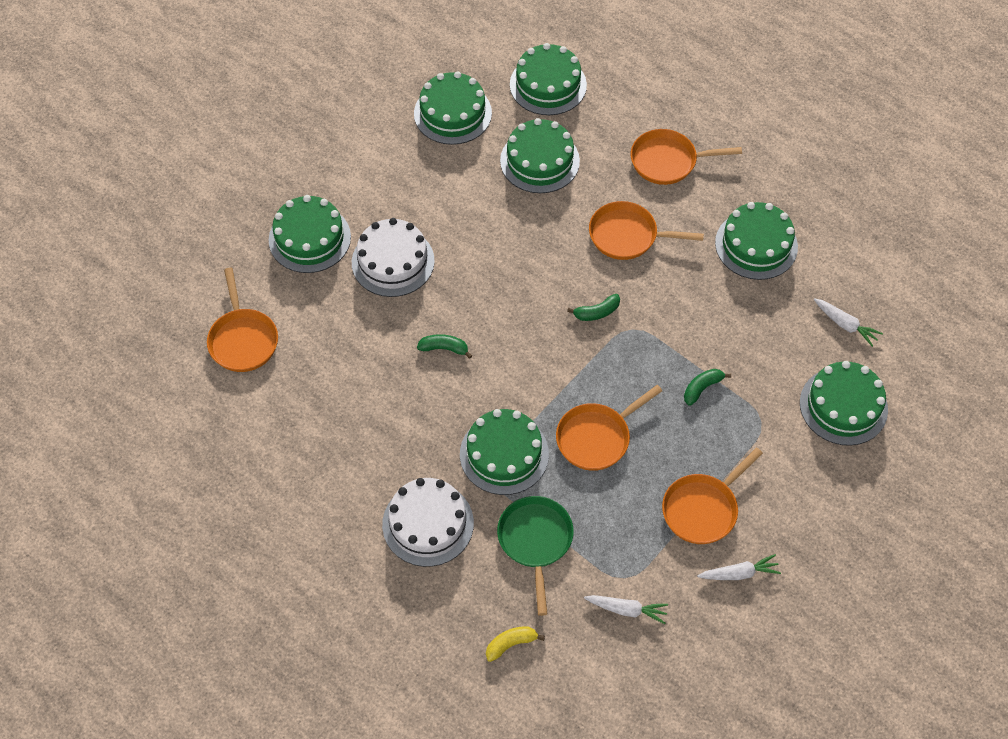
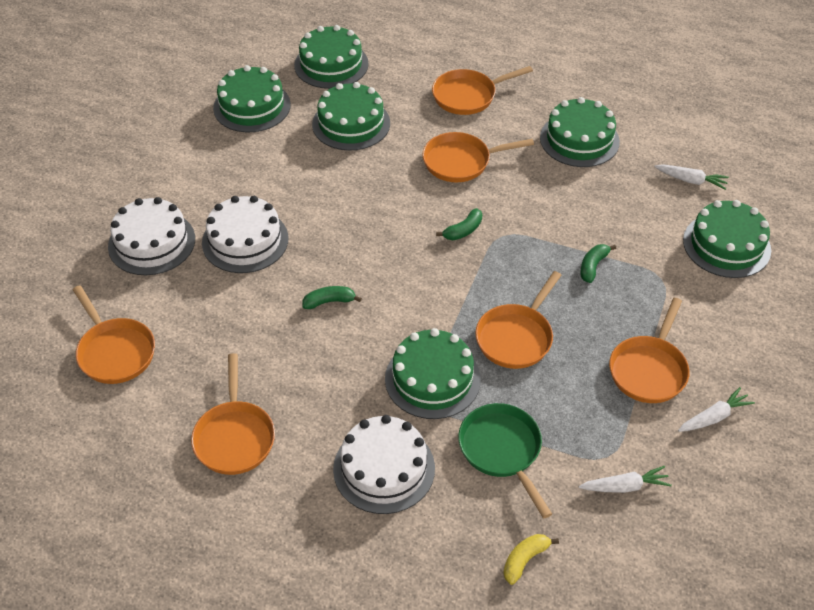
camera: 20 degrees left, 10 degrees down
(309, 238) = (152, 242): green cake -> white cake
(315, 453) = (234, 437): none -> orange pan

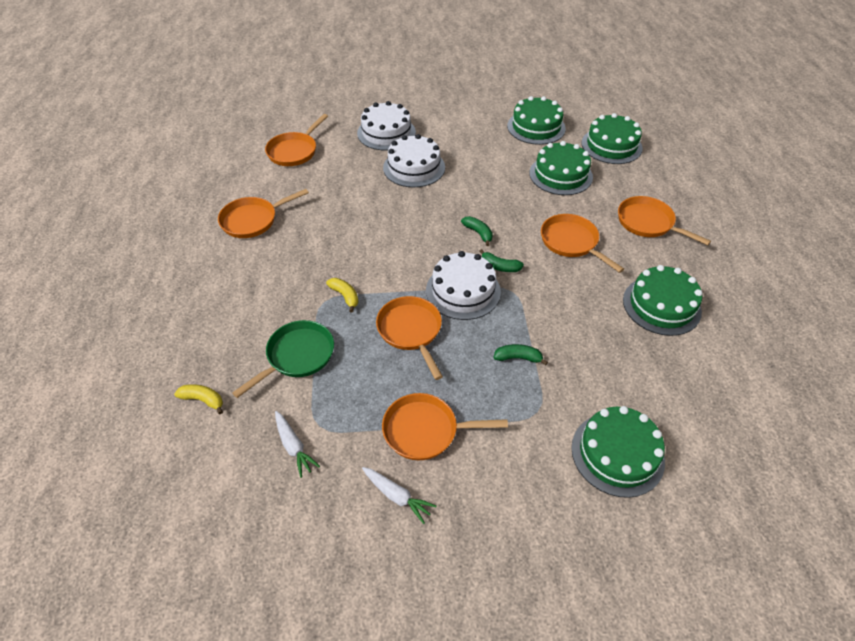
camera: 65 degrees right, 0 degrees up
(329, 301) = (385, 222): green banana -> green banana (478, 233)
(384, 468) = (255, 297): white cake -> white cake (463, 291)
(432, 379) = (345, 296): green cake -> yellow banana
(516, 337) = (411, 331): orange pan -> orange pan turned 60 degrees clockwise
(691, 180) = (681, 402): white carrot -> none

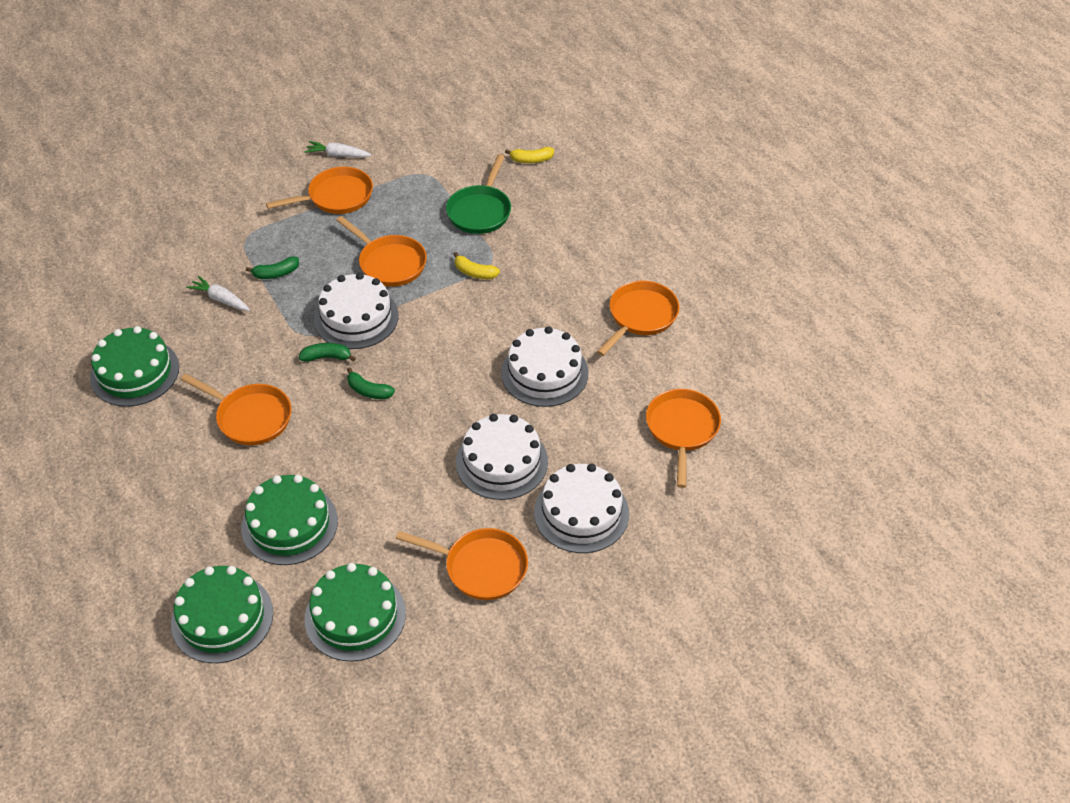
camera: 155 degrees right, 0 degrees up
(294, 446) = (434, 157): white carrot -> white carrot (220, 299)
(349, 206) = (544, 373): none -> white cake
(617, 454) = (171, 230): green cake -> none
(648, 223) = (154, 481): orange pan -> orange pan (481, 567)

